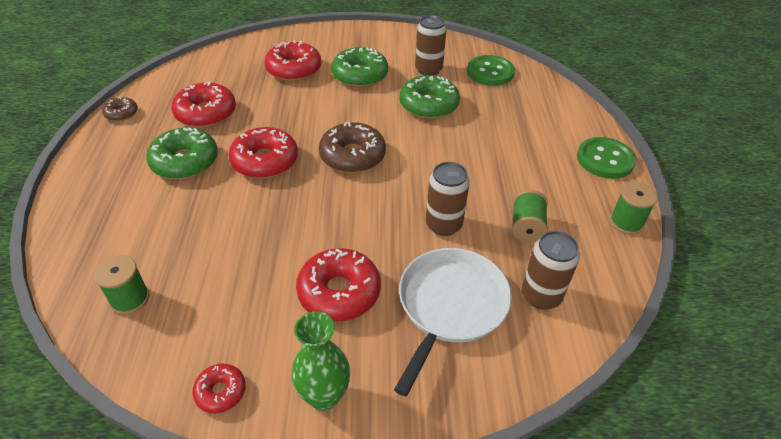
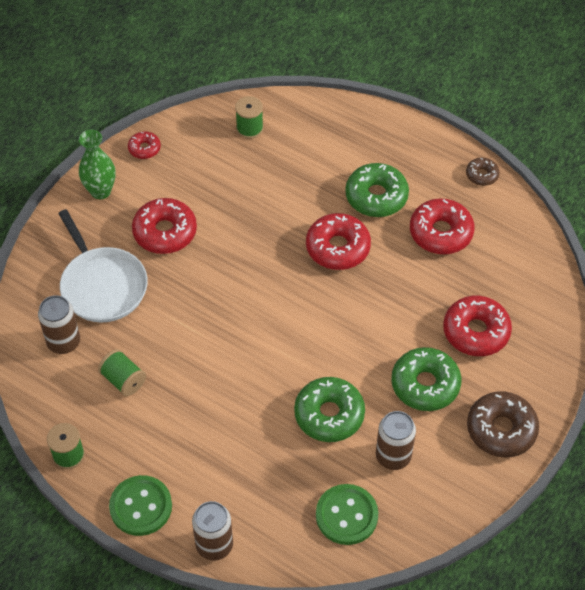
camera: 125 degrees right, 10 degrees up
(352, 156) = (298, 311): brown donut -> brown donut (501, 429)
(443, 225) = (171, 327): brown can -> brown can (214, 545)

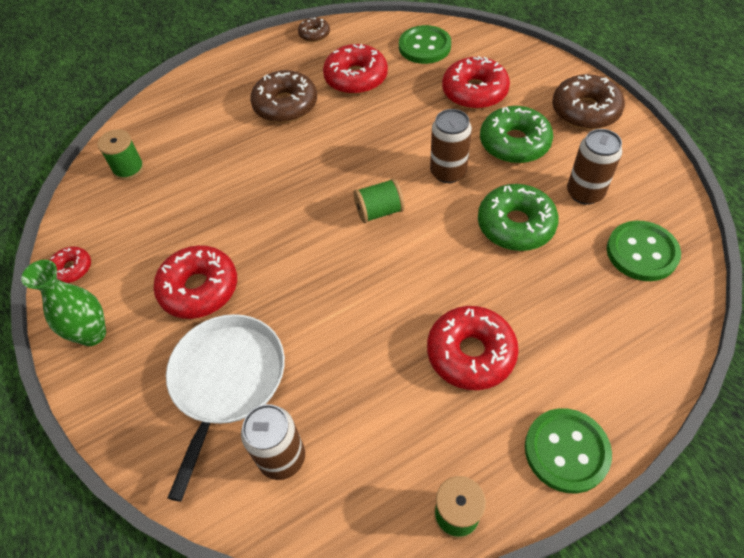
camera: 60 degrees left, 0 degrees up
(102, 285) = (227, 381): white pan -> white pan turned 75 degrees counterclockwise
(123, 380) = (376, 406): green spool -> green spool (379, 211)
(214, 545) = (644, 388): brown can -> brown can (448, 172)
(338, 248) = (323, 151): red donut -> red donut (470, 353)
(376, 196) = (285, 105): green donut -> brown donut
(517, 269) = (424, 47): none -> green button

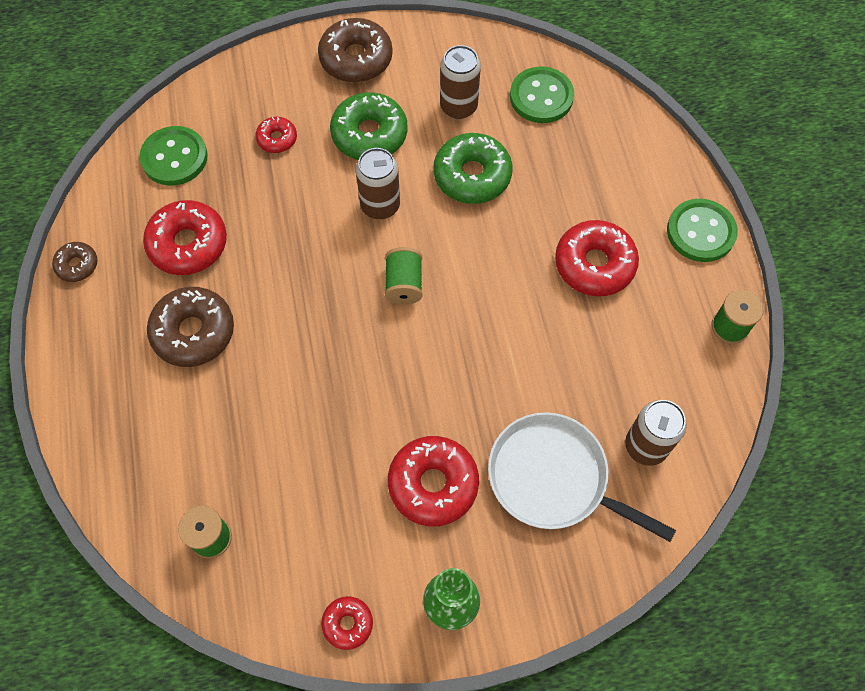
camera: 75 degrees left, 10 degrees up
(474, 92) = (277, 139): red donut -> red donut, size x0.53

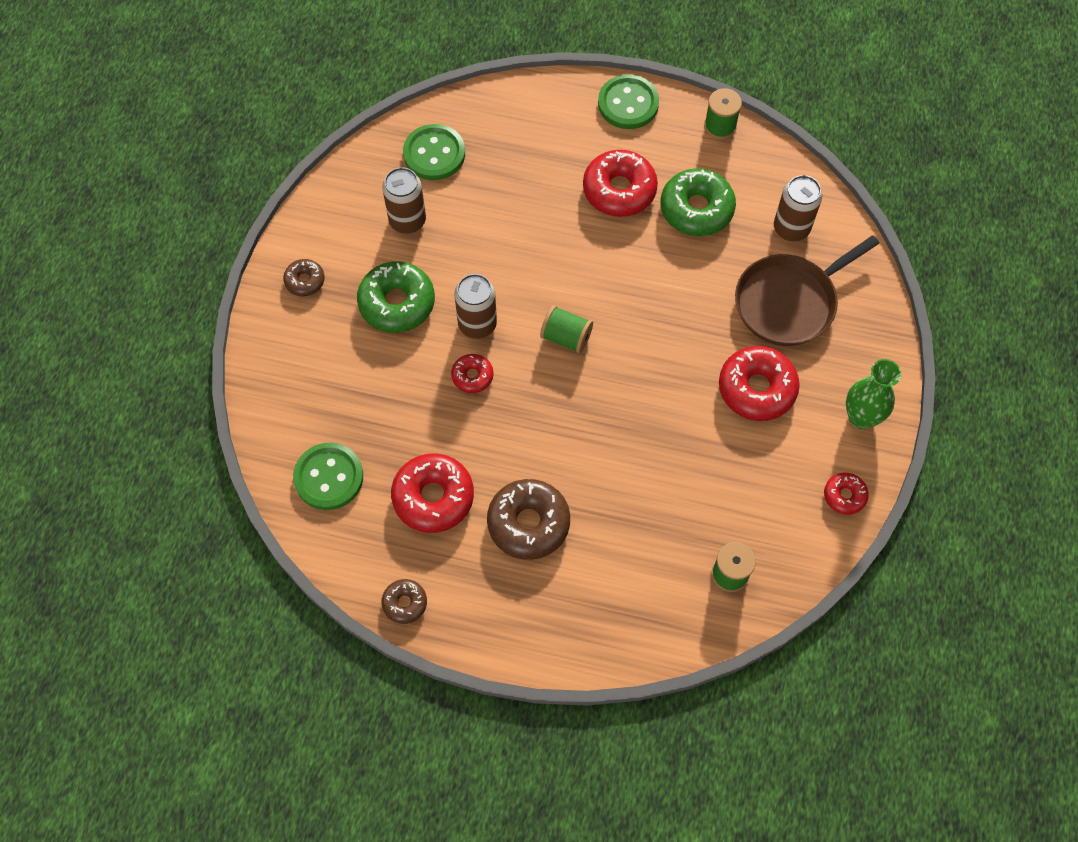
camera: 65 degrees left, 0 degrees up
(277, 139) = (358, 381): red donut -> red donut (472, 376)
(356, 59) = (305, 281): brown donut -> brown donut, size x0.53
(472, 175) = (486, 241): green donut -> green donut (696, 209)
(554, 478) = (789, 302): white pan -> brown pan

